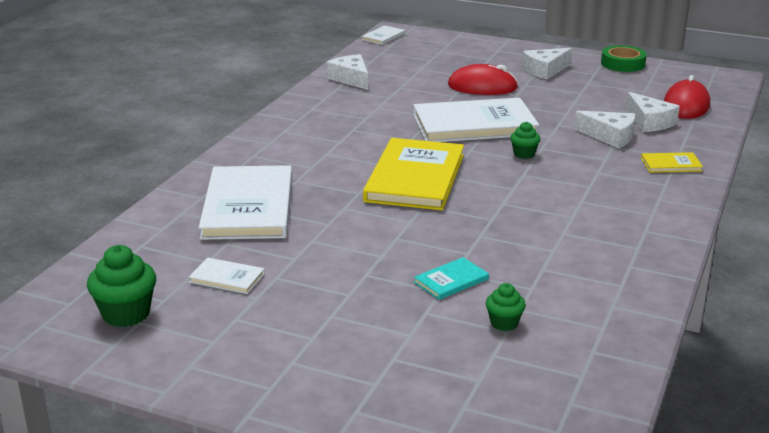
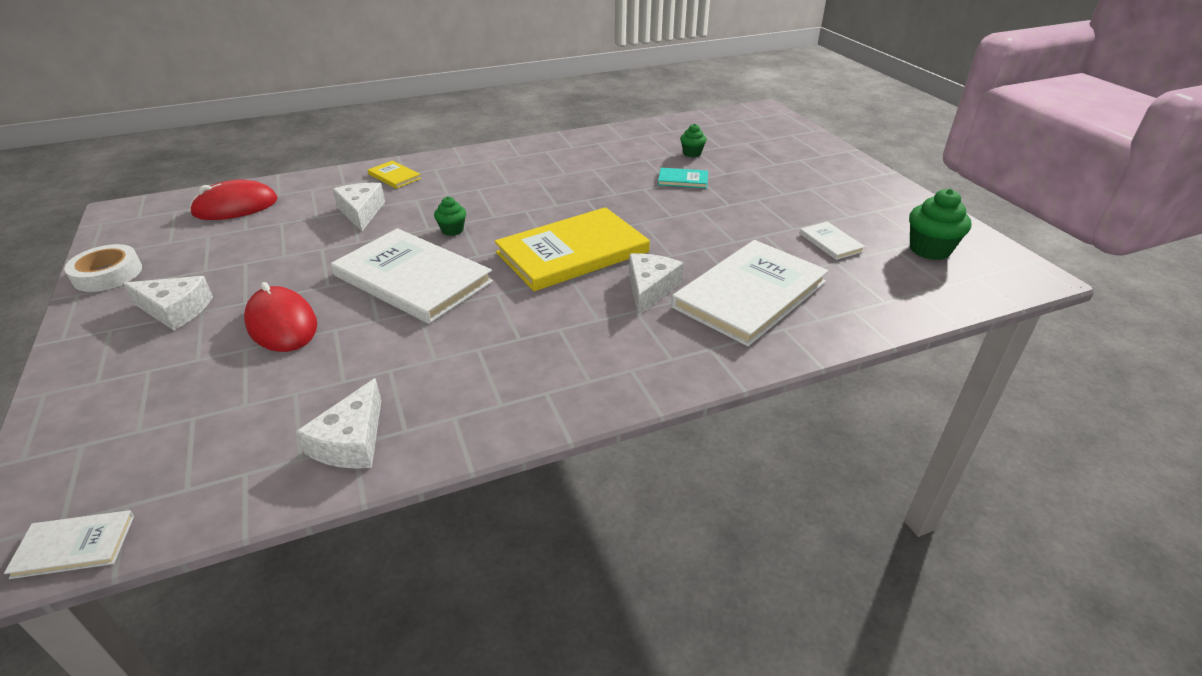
camera: 135 degrees left, 10 degrees up
(623, 64) = (107, 274): green tape -> white tape
(649, 122) = (303, 208): white cheese -> white cheese (650, 289)

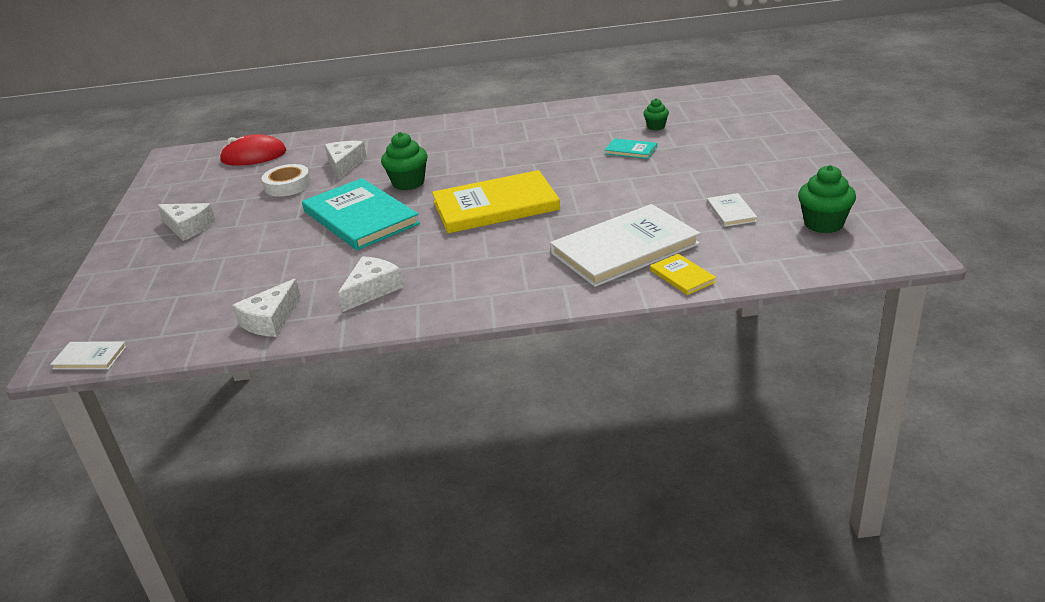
camera: 20 degrees right, 5 degrees down
(107, 274) = (152, 200): white tape -> white tape (288, 185)
(282, 324) = (254, 242): red mouse -> none
(394, 176) = (383, 137): yellow book -> yellow book (682, 276)
(412, 278) = (360, 217): white book -> turquoise book
(452, 230) = (408, 183): green cupcake -> green cupcake, size x1.71
(650, 289) = (542, 238): white cheese -> white cheese (372, 290)

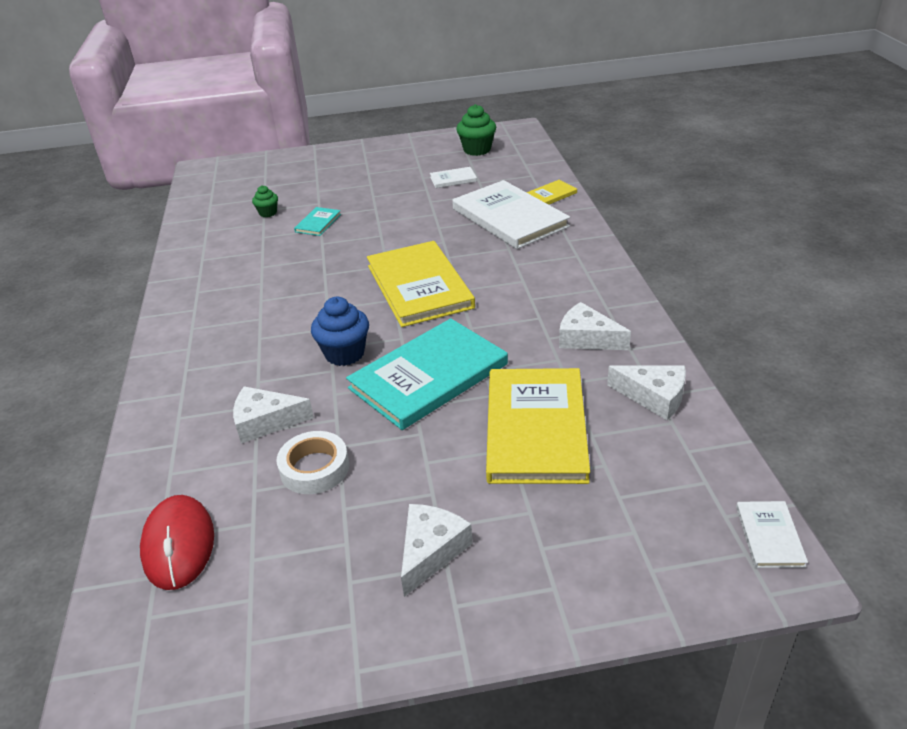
camera: 95 degrees left, 5 degrees up
(270, 263) = (536, 428): none -> yellow book
(408, 183) = (344, 353): green cupcake -> blue cupcake

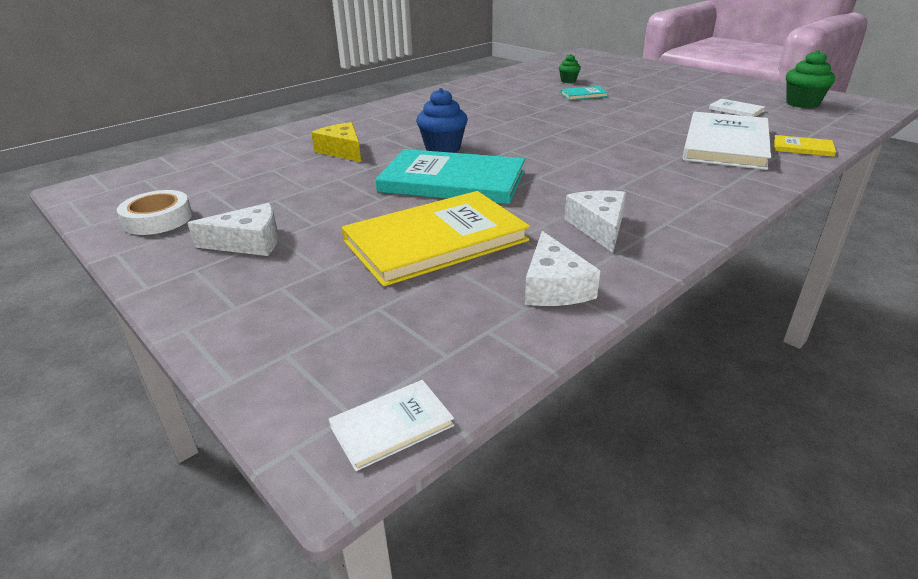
camera: 55 degrees right, 5 degrees down
(179, 545) = (209, 167): red mouse -> none
(265, 422) = (342, 151): white cheese -> yellow cheese
(314, 468) = (308, 178): white tape -> white tape (158, 219)
(419, 286) = (562, 144): yellow book -> none

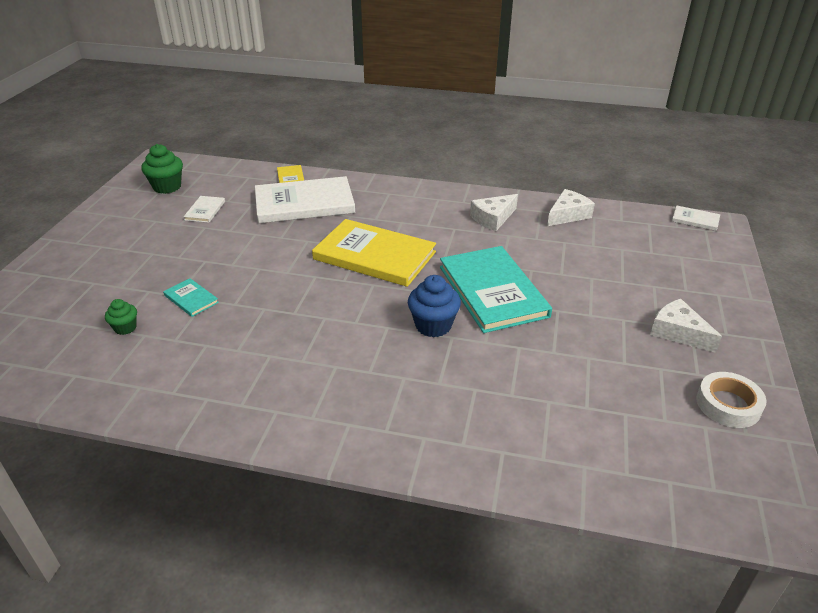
camera: 125 degrees left, 5 degrees up
(342, 151) = (501, 387): yellow cheese -> none
(435, 241) = (576, 263): yellow book -> yellow book (374, 255)

